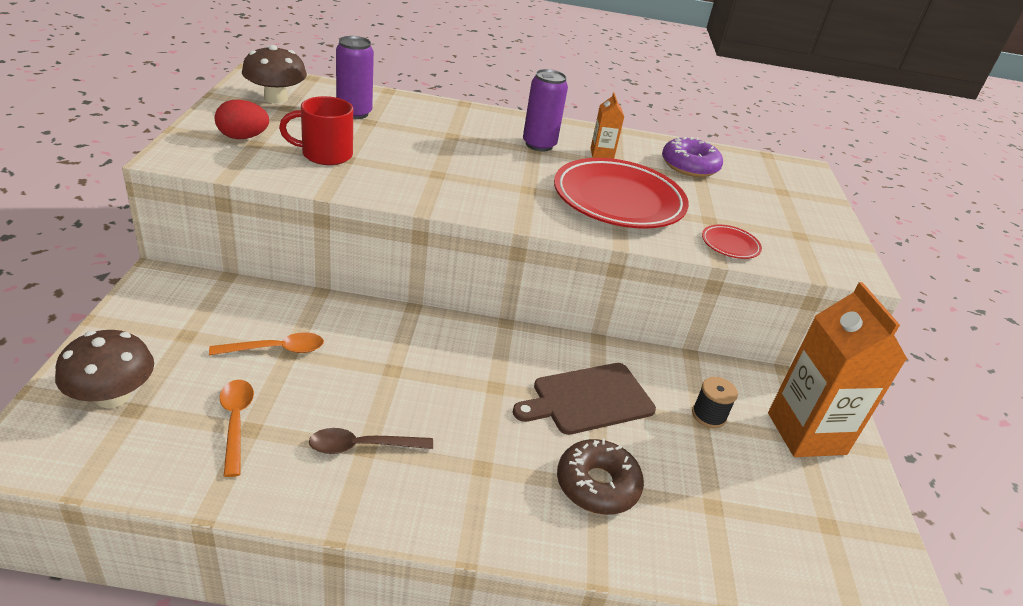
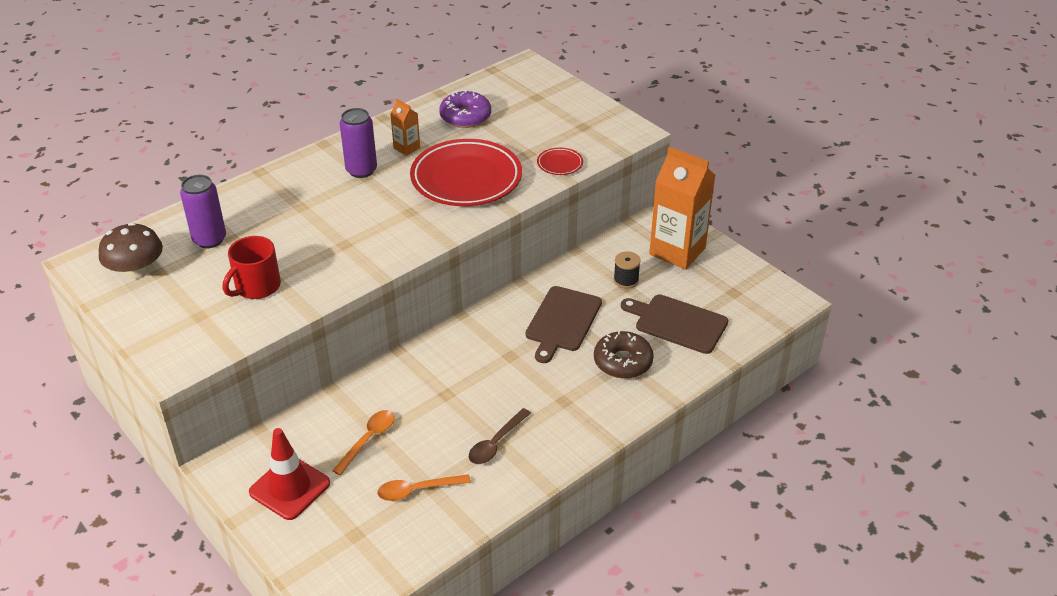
camera: 40 degrees left, 5 degrees up
(112, 396) = (331, 540): brown mushroom -> none
(165, 332) = (289, 488): none -> red traffic cone
(236, 422) = (417, 490): orange spoon -> orange spoon turned 45 degrees counterclockwise
(243, 137) = (183, 318): red egg -> none
(714, 500) = (678, 323): none -> brown cutting board

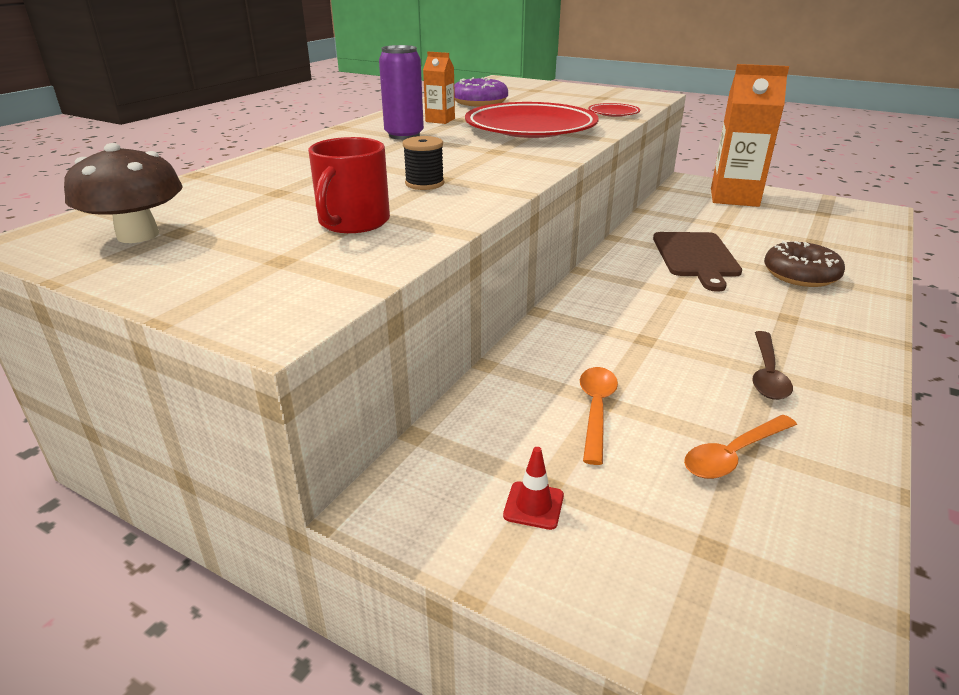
camera: 20 degrees left, 10 degrees down
(209, 239) = (244, 196): purple can -> none
(289, 488) = (533, 505): red traffic cone -> red traffic cone, size x0.47
(626, 280) = (716, 221): black spool -> black spool (424, 184)
(678, 323) = (808, 239): brown cutting board -> none

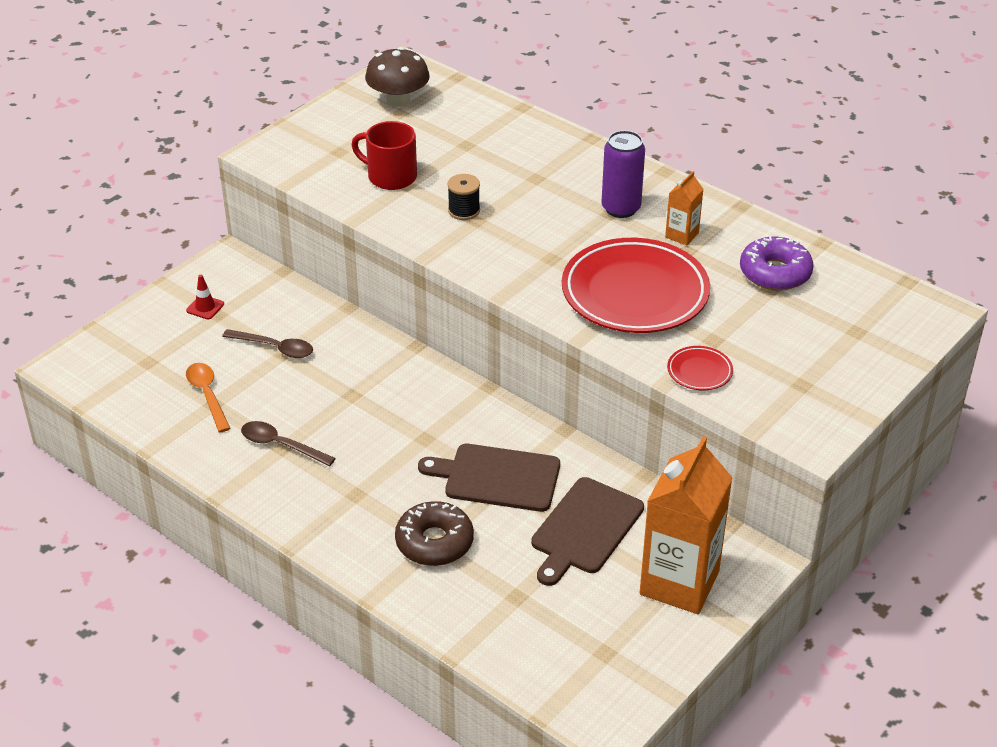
camera: 100 degrees right, 10 degrees up
(596, 410) = (275, 348): orange spoon -> brown spoon
(718, 224) = (585, 529): none -> brown cutting board

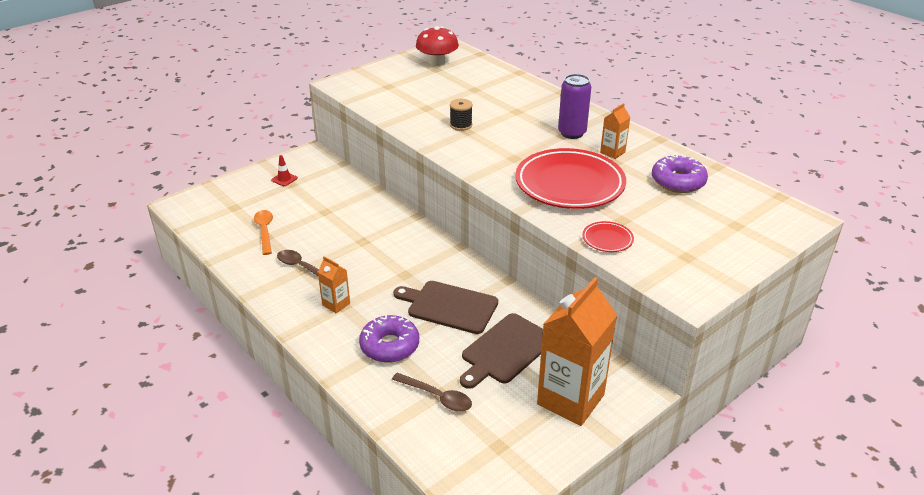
camera: 10 degrees right, 5 degrees down
(275, 348) = (321, 207): brown spoon -> brown spoon (437, 397)
(345, 493) = (336, 304): none -> orange carton
(390, 176) = (417, 102): red mug -> none
(398, 100) = (437, 62): brown mushroom -> red mushroom
(434, 542) = (389, 346): brown donut -> purple donut

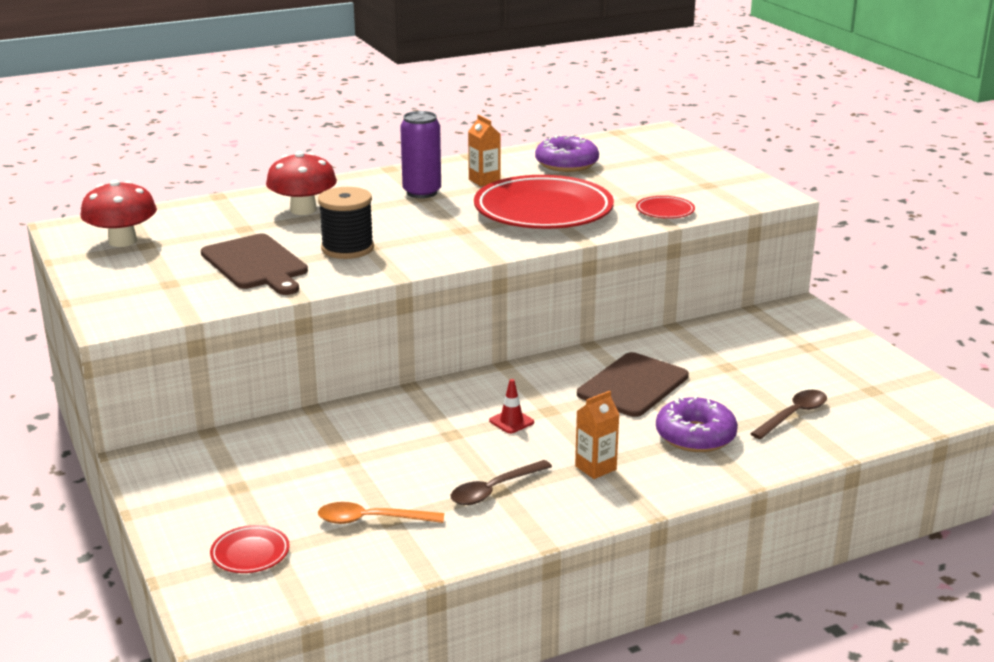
camera: 75 degrees left, 10 degrees down
(230, 201) = (250, 553): none -> red plate
(284, 179) = (215, 492): red traffic cone -> red traffic cone (511, 421)
(461, 125) = (347, 248): black spool -> black spool, size x1.54
(505, 350) = (722, 365): brown cutting board -> brown cutting board (256, 264)
(513, 100) = (303, 210): none -> red mushroom
(570, 399) = (807, 342): orange carton -> none

